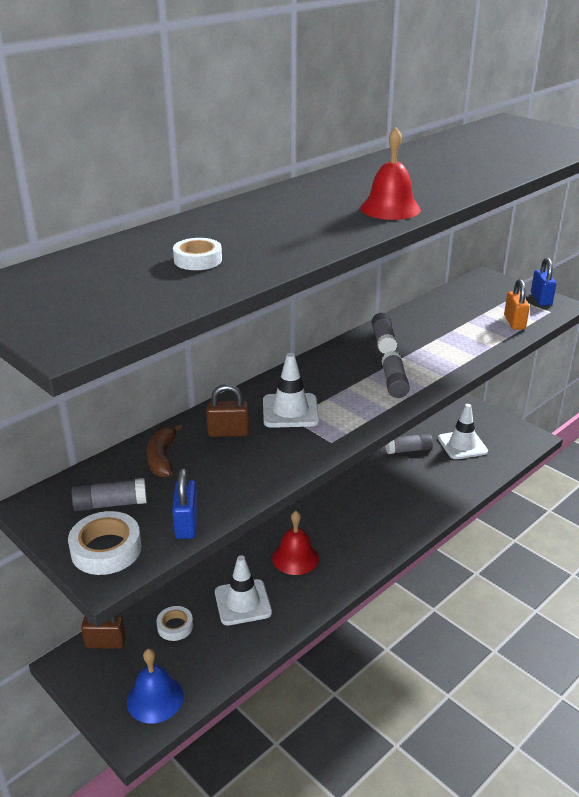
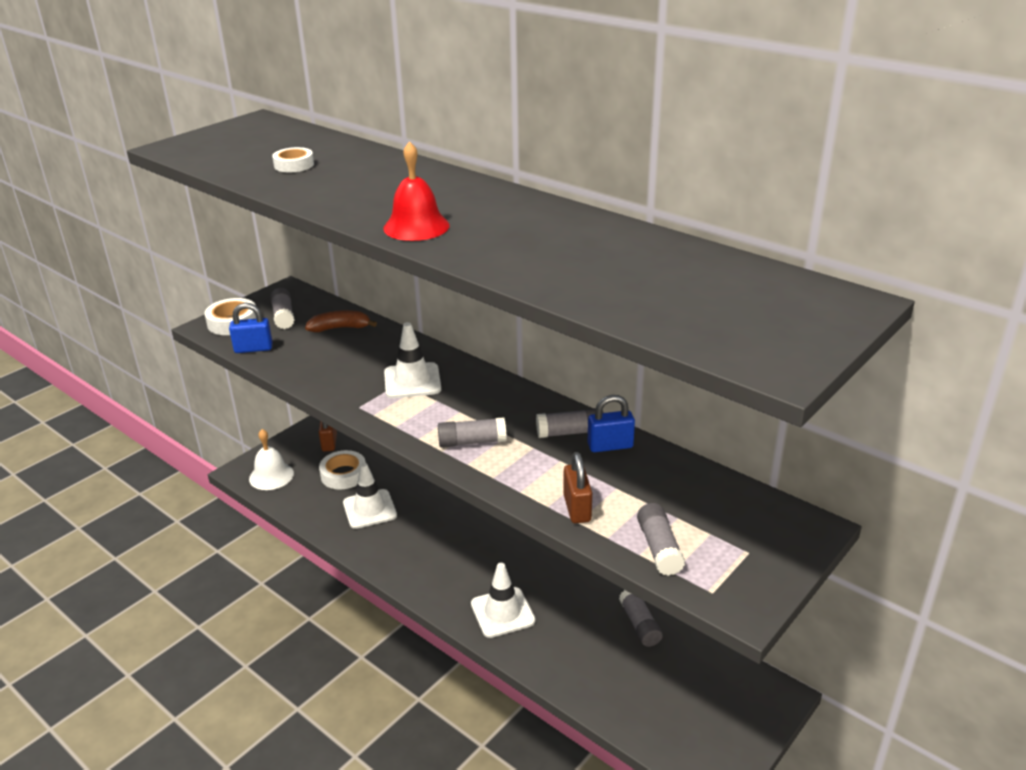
camera: 85 degrees right, 0 degrees up
(155, 698) = (271, 476): blue bell -> white bell
(175, 626) = (343, 474): white tape -> white tape, size x1.50
(228, 432) = (376, 353): brown padlock -> brown padlock (577, 508)
(295, 557) = (429, 537): red bell -> none
(462, 445) = (669, 684): white traffic cone -> white traffic cone (502, 612)
(514, 322) = (659, 548): orange padlock -> grey glue stick
(541, 299) = (755, 585): blue padlock -> blue padlock (610, 446)

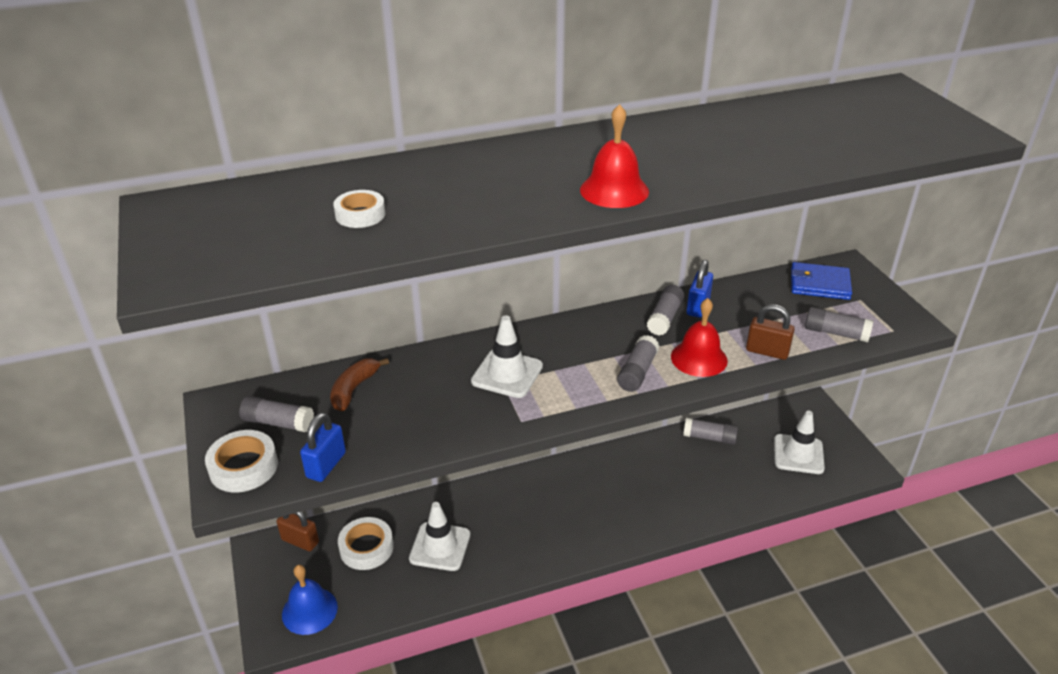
camera: 60 degrees left, 5 degrees up
(271, 476) = (309, 610): white bell -> blue bell
(502, 612) = (646, 508): white traffic cone -> white traffic cone (798, 454)
(525, 470) = (699, 358): none -> red bell
(745, 514) = (819, 284): none -> blue wallet

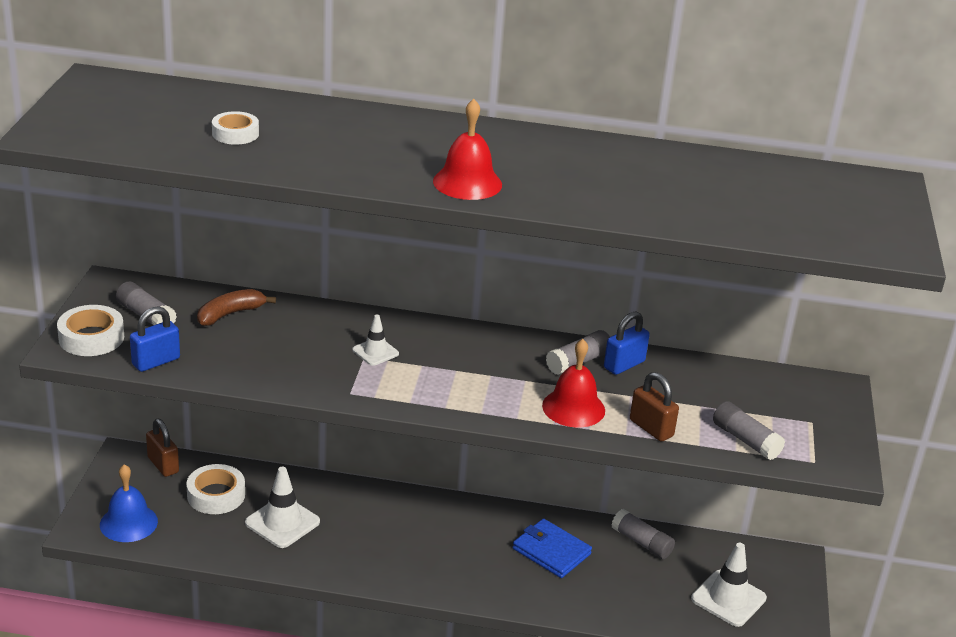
camera: 25 degrees right, 5 degrees down
(507, 374) = (375, 352): white traffic cone -> white traffic cone, size x0.58
(637, 372) = (499, 396): grey glue stick -> none
(819, 284) = (783, 392): blue wallet -> blue wallet (551, 551)

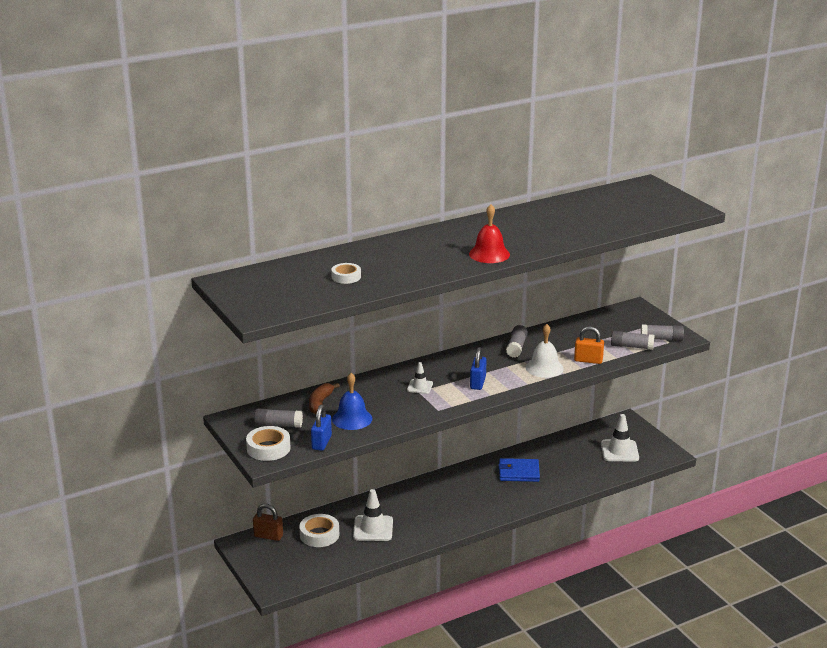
camera: 35 degrees left, 5 degrees down
(128, 523) = (292, 572): blue bell -> blue bell (352, 419)
(573, 408) = (544, 368): red bell -> white bell
(624, 365) = (537, 339): blue padlock -> blue padlock (478, 383)
(641, 542) = (553, 447): grey glue stick -> grey glue stick (661, 339)
(651, 428) = (588, 360): brown padlock -> orange padlock

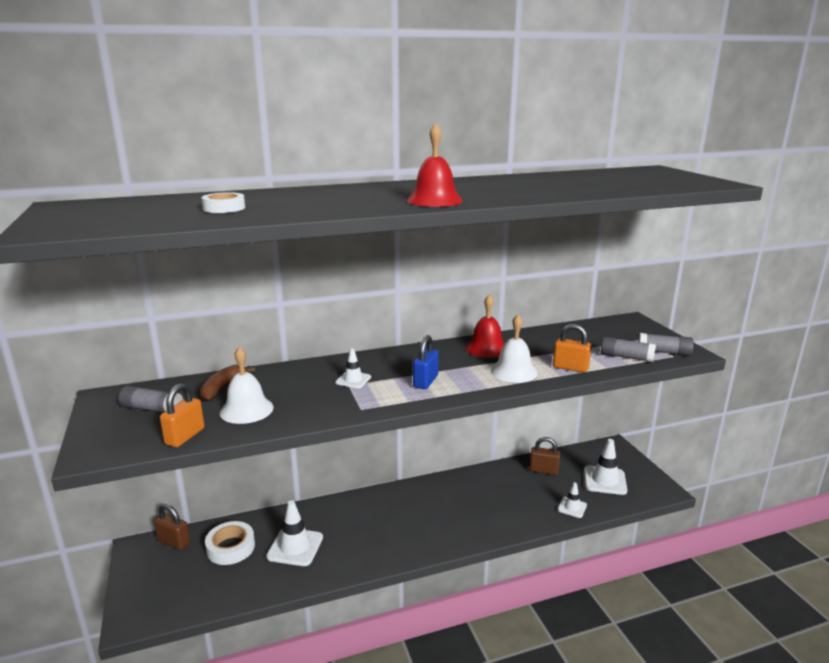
camera: 10 degrees right, 5 degrees down
(268, 448) = (112, 437): white tape -> none
(321, 442) = (185, 436): blue padlock -> orange padlock
(352, 419) = (246, 410): blue bell -> white bell
(516, 347) = (486, 348): grey glue stick -> red bell
(518, 472) = (485, 494): blue wallet -> none
(565, 448) = (543, 470): none -> brown padlock
(594, 475) = (572, 507): none -> white traffic cone

